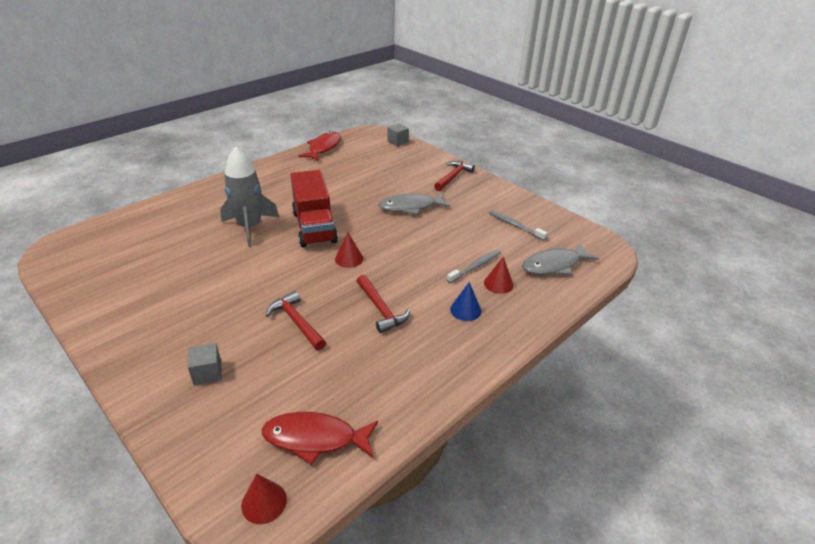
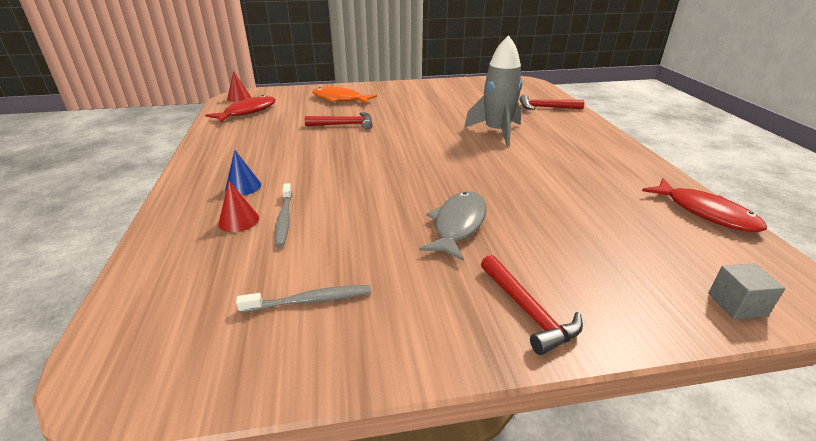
camera: 125 degrees right, 5 degrees down
(207, 373) = (340, 99): grey cube -> orange fish
(314, 227) = (469, 157): red truck -> none
(349, 259) = (394, 159): red cone -> none
(380, 309) = (309, 153): red hammer -> red hammer (546, 107)
(554, 265) = (191, 283): grey fish -> none

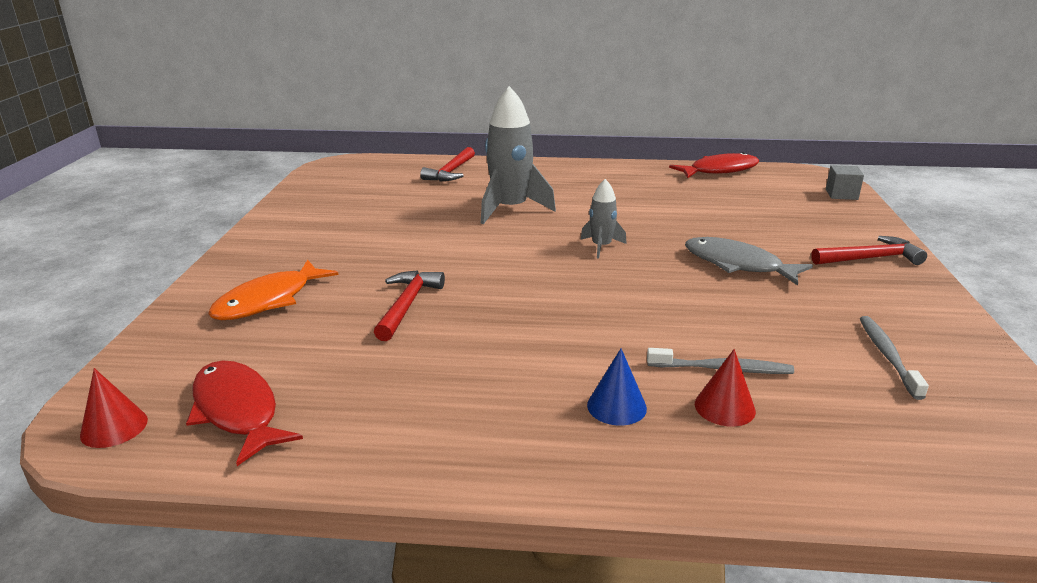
camera: 75 degrees left, 5 degrees down
(454, 167) = (601, 247): none -> grey rocket

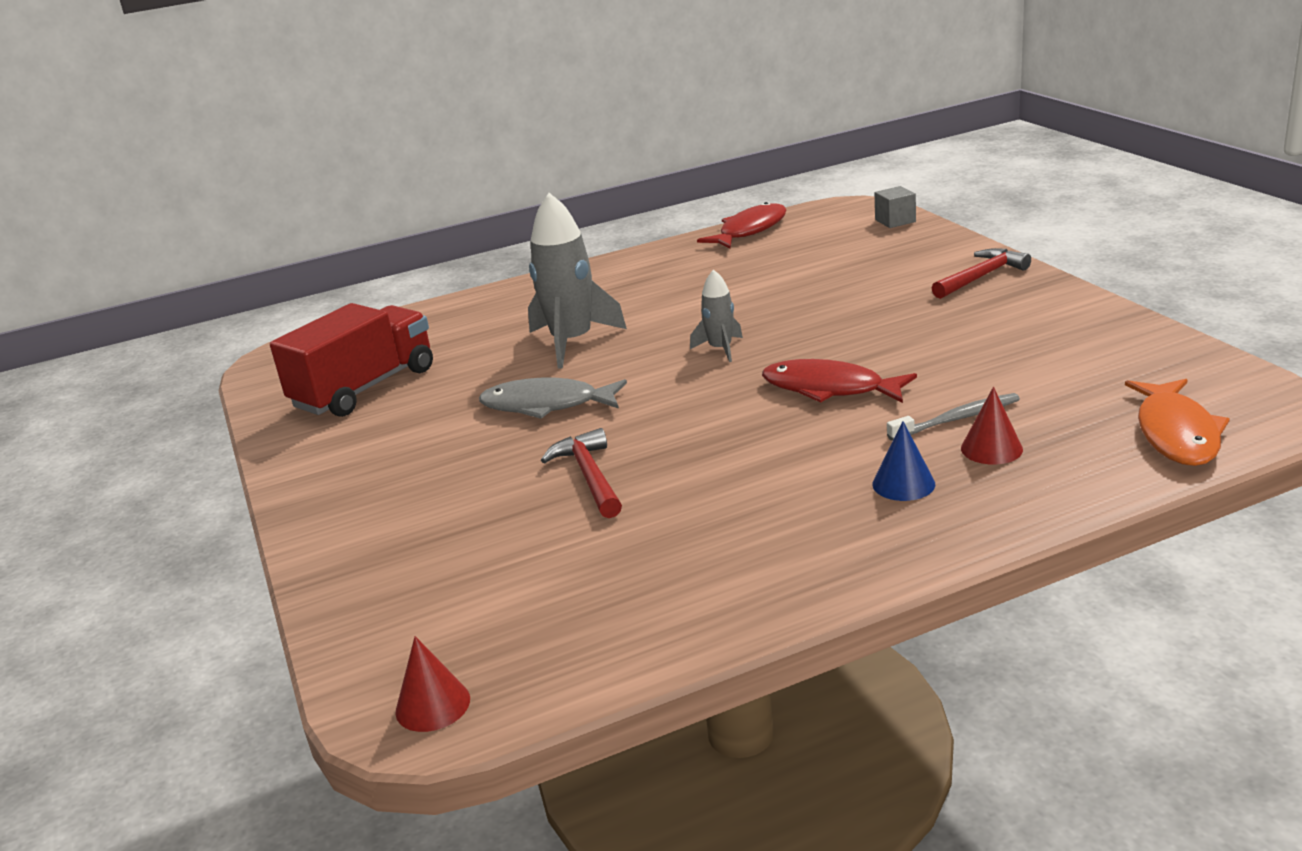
camera: 25 degrees left, 0 degrees up
(237, 411) = (548, 635): red fish -> red fish (829, 389)
(269, 300) = (422, 530): orange fish -> orange fish (1176, 433)
(358, 197) = (365, 388): none -> red truck
(451, 172) = (443, 323): red hammer -> none
(737, 264) = (871, 322): grey fish -> grey fish (547, 405)
(887, 356) = (1075, 358): grey toothbrush -> none

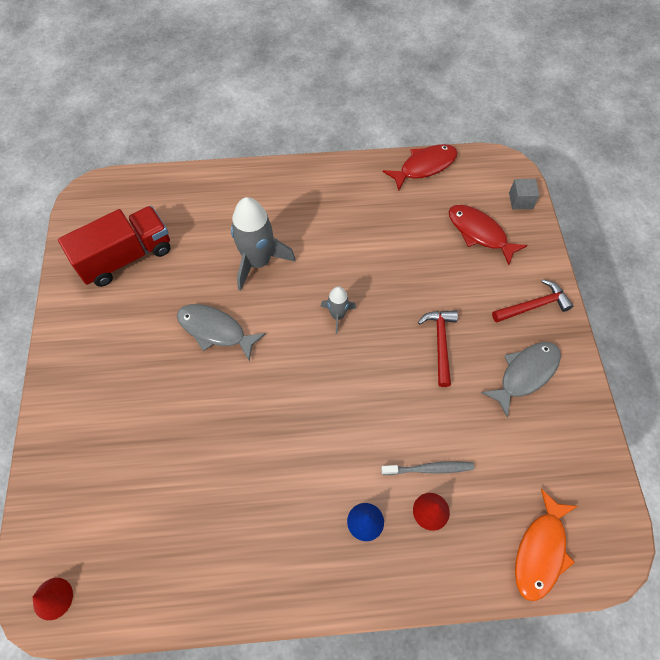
camera: 15 degrees right, 35 degrees up
(590, 476) = (207, 423): red hammer -> red hammer (440, 343)
(829, 389) = (376, 396): red fish -> red fish (479, 233)
(1018, 321) = (525, 374): none -> grey fish

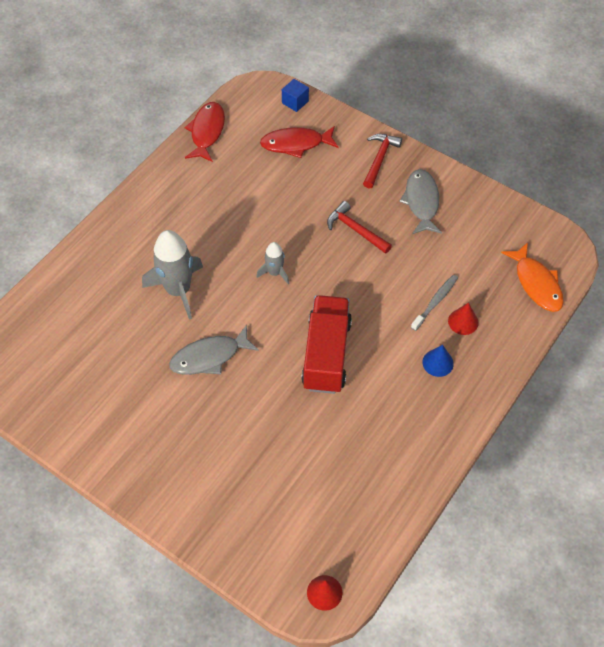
camera: 50 degrees left, 5 degrees down
(126, 257) = (78, 376): red truck -> red truck (326, 354)
(520, 201) = (295, 102): grey cube -> blue cube

